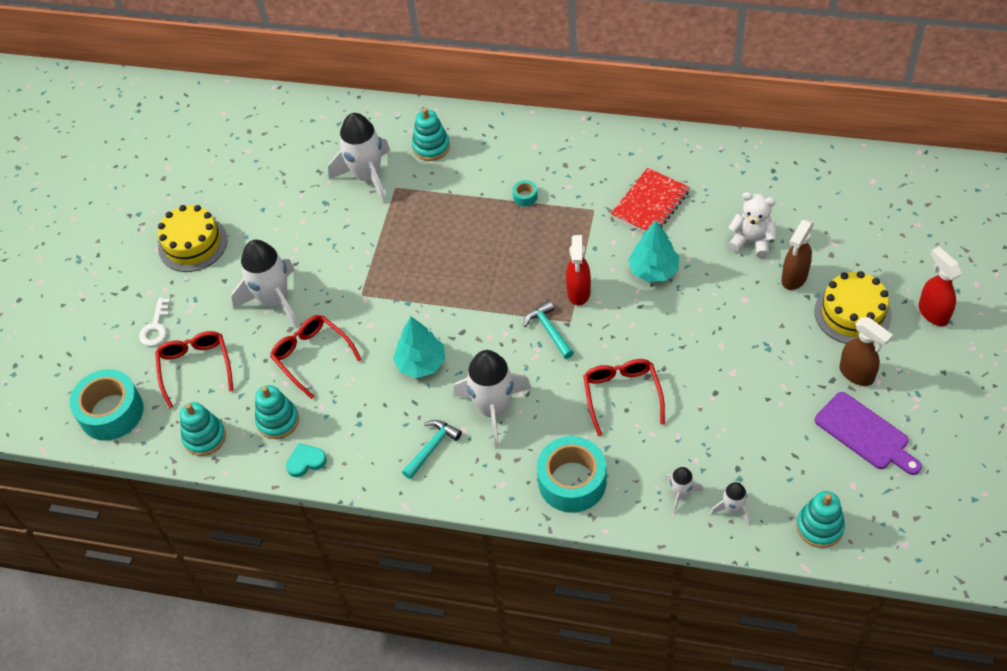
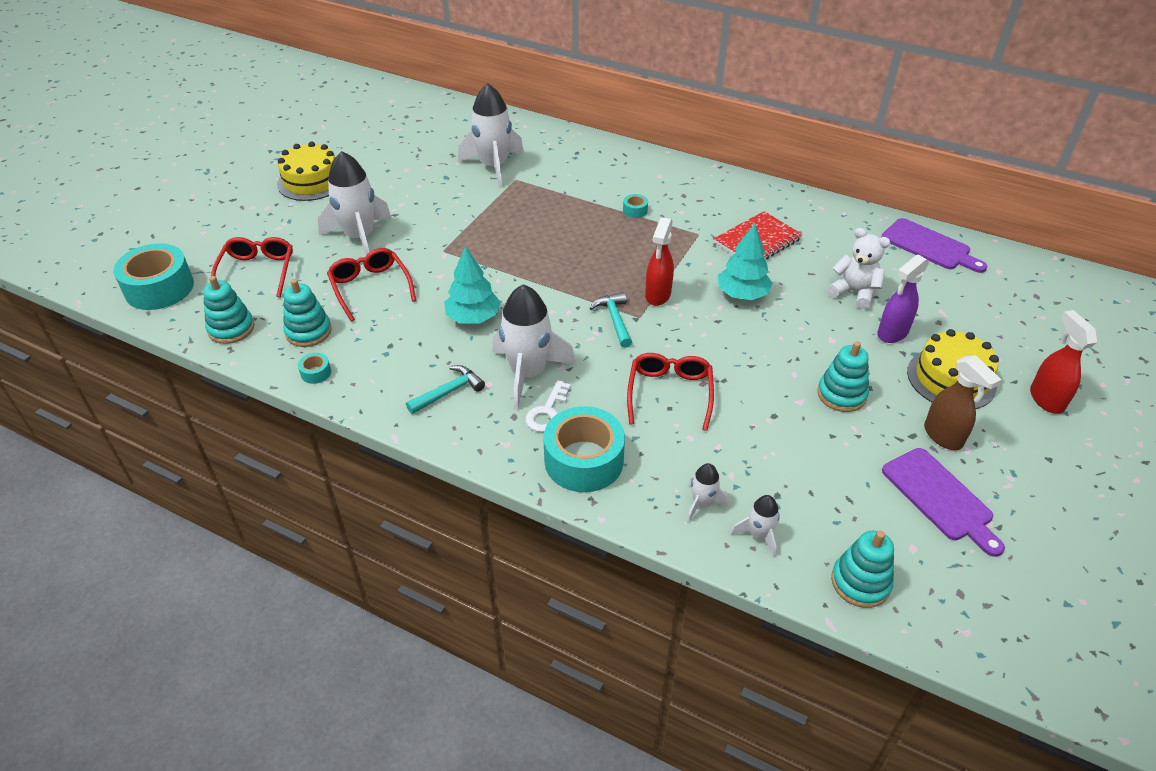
camera: 10 degrees right, 10 degrees down
(156, 327) = (241, 233): white key -> white key (547, 412)
(306, 461) = (316, 373): turquoise heart -> turquoise tape
(431, 147) = (562, 158): turquoise stacking toy -> turquoise stacking toy (841, 394)
(794, 278) = (892, 333): brown spray bottle -> purple spray bottle
(806, 168) = (929, 246): none -> purple cutting board

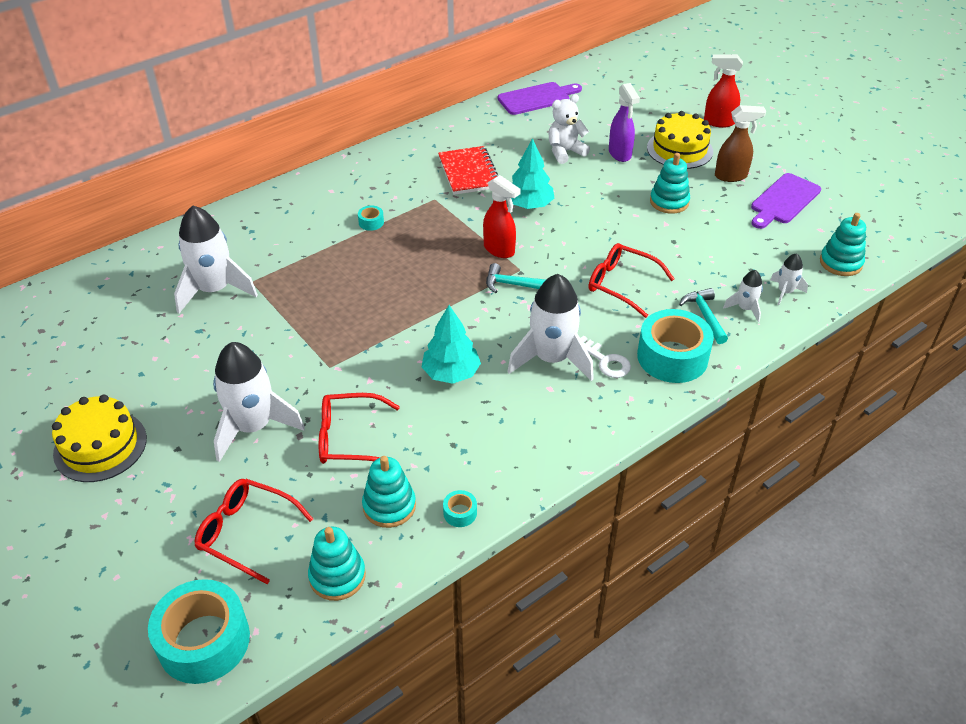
camera: 65 degrees left, 0 degrees up
(449, 392) = (545, 418): turquoise hammer -> turquoise hammer (704, 315)
(940, 498) = (783, 200): purple cutting board -> purple cutting board turned 135 degrees clockwise

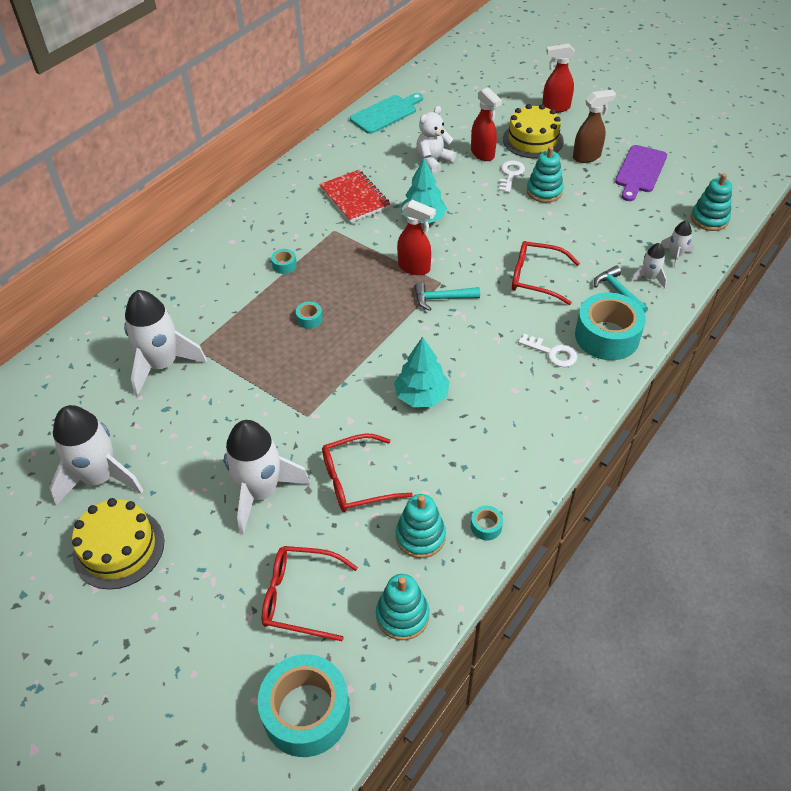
camera: 15 degrees left, 5 degrees up
(373, 277) = (309, 319): none -> turquoise tape
(537, 98) = (386, 113): purple cutting board -> turquoise cutting board
(551, 359) = (504, 362): white rocket -> white rocket (100, 478)
(620, 154) = (483, 154): purple spray bottle -> red spray bottle
(640, 179) = (510, 174): none -> white key

